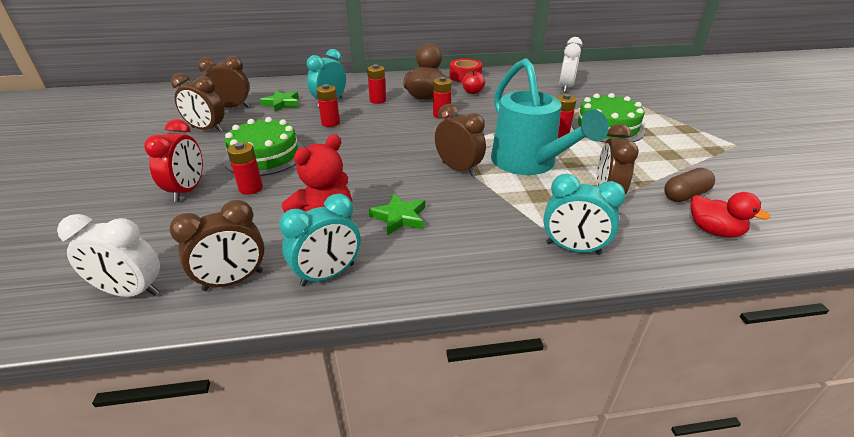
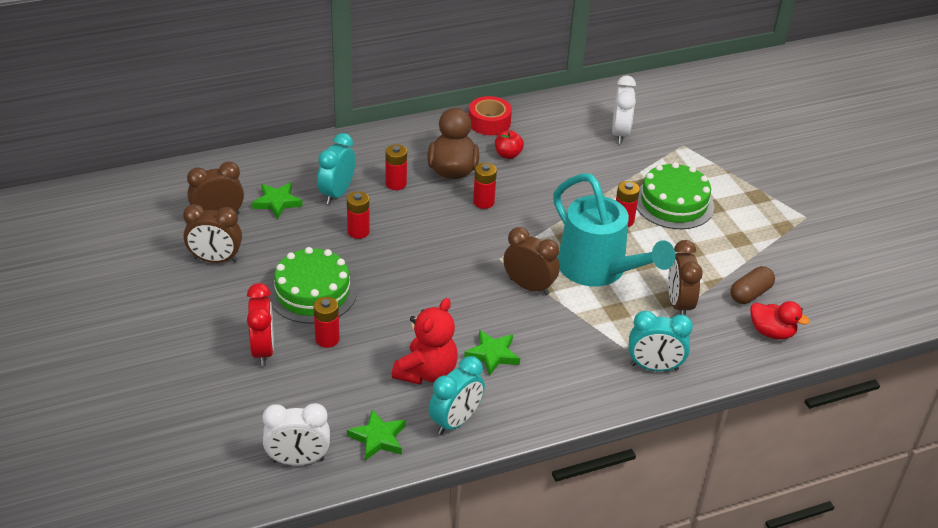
camera: 15 degrees left, 5 degrees up
(233, 280) = (378, 438): brown clock -> green star

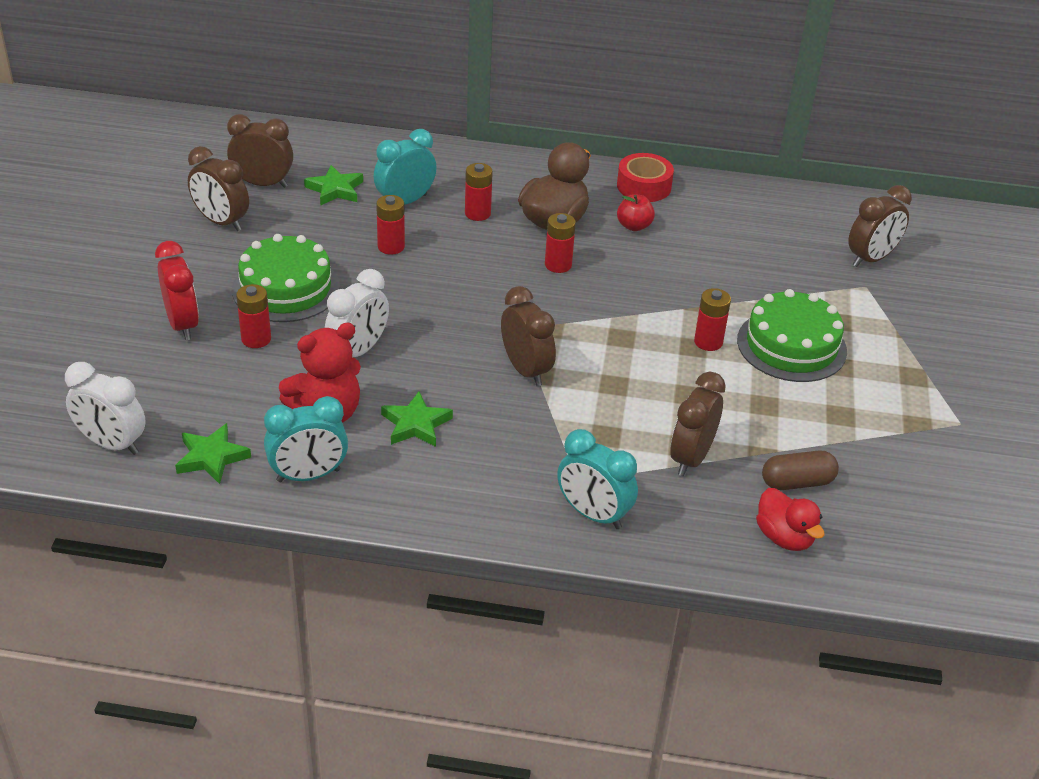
camera: 30 degrees right, 0 degrees up
(263, 350) = (182, 324): red clock -> red clock turned 45 degrees counterclockwise
(599, 270) = (626, 384): turquoise watering can -> none
(620, 133) = (794, 248): white clock -> white clock (358, 351)
(671, 124) = (871, 259): none -> brown clock

